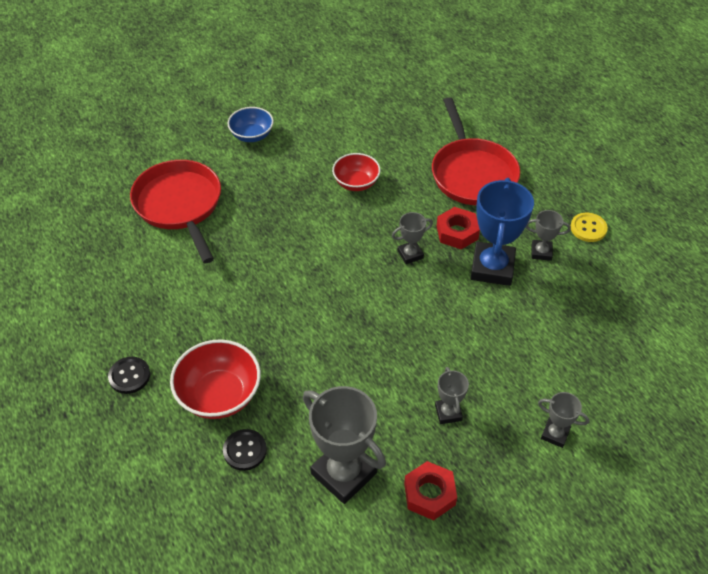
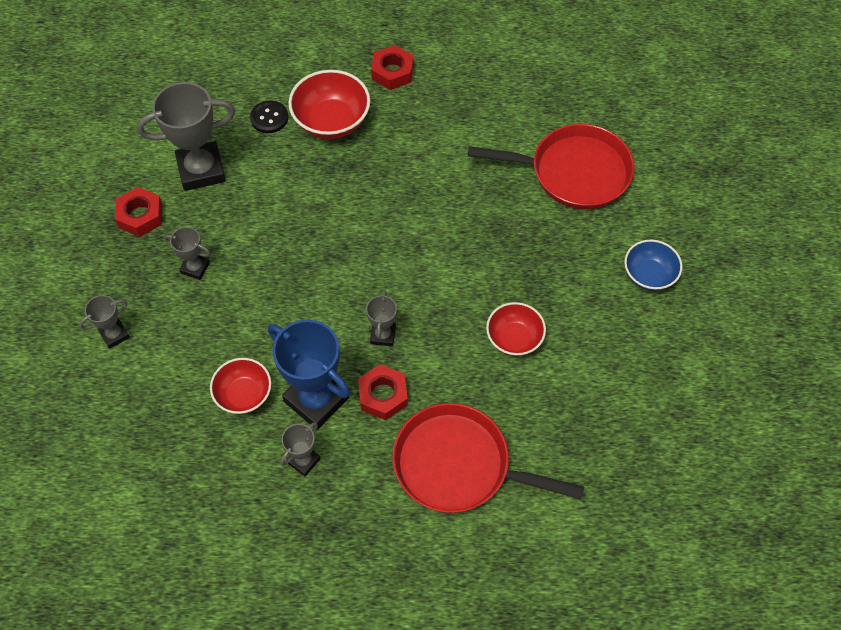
camera: 120 degrees right, 10 degrees up
(129, 376) = (392, 72): black button -> red nut
(526, 313) = (244, 395): none -> red bowl
(588, 228) = (301, 534): yellow button -> none

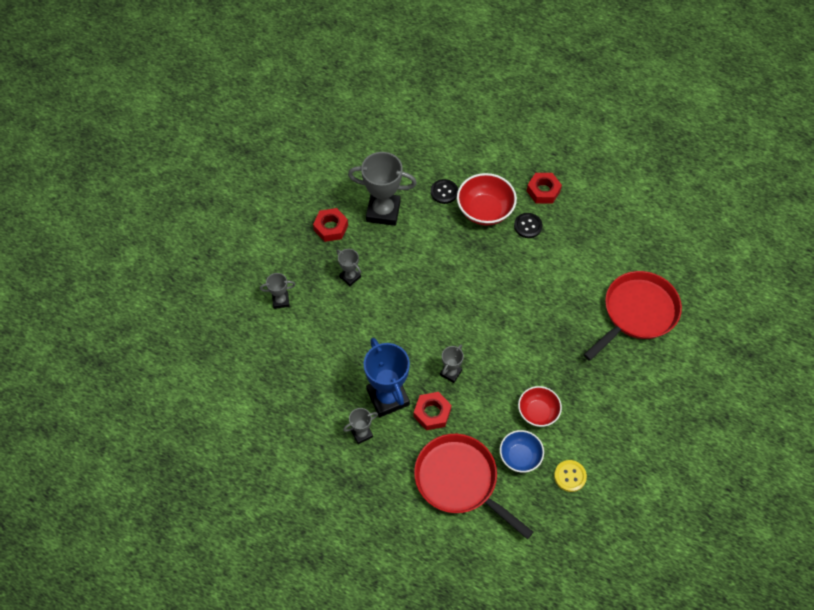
camera: 25 degrees right, 0 degrees up
(244, 395) = (343, 374): red bowl -> none
(393, 120) = (528, 226): none -> black button
(573, 172) = (637, 313): red pan -> red pan turned 75 degrees counterclockwise
(590, 400) = (570, 476): none -> yellow button
(649, 275) = (654, 408): blue bowl -> blue bowl (520, 456)

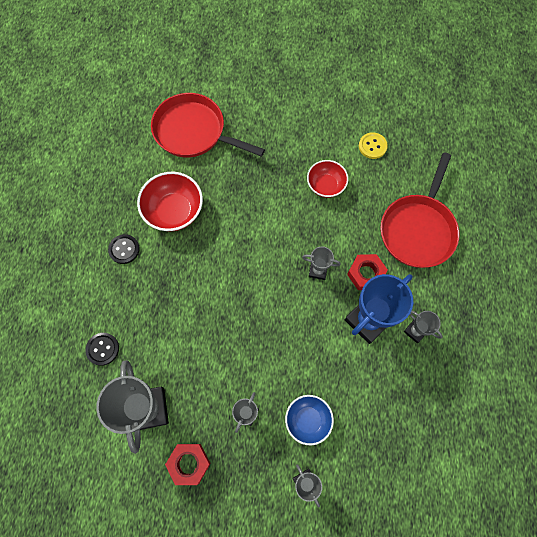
camera: 110 degrees left, 10 degrees up
(485, 210) = (116, 297): red bowl -> red bowl (174, 211)
(520, 456) = (373, 188): blue bowl -> blue bowl (308, 420)
(543, 191) = (74, 247): red nut -> none

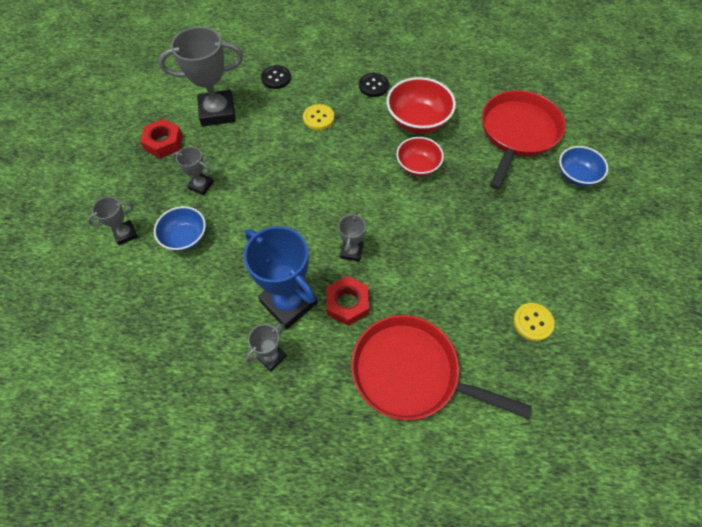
camera: 90 degrees right, 10 degrees down
(164, 302) = (318, 118): none -> yellow button
(241, 96) = (576, 176): none -> blue bowl
(325, 185) = (465, 263): red bowl -> red bowl (417, 166)

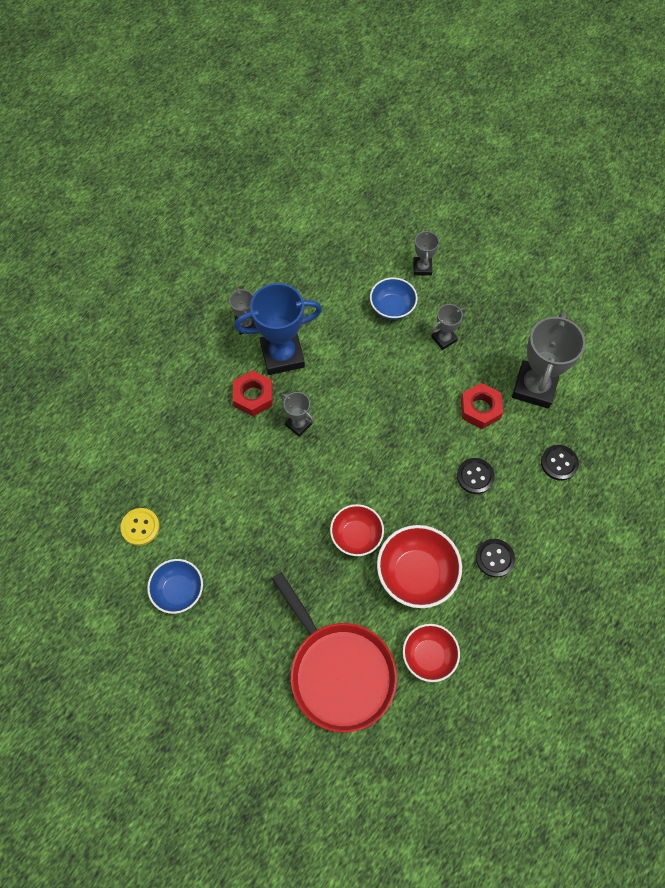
camera: 120 degrees right, 5 degrees up
(164, 142) = (515, 327): red nut -> red nut (480, 409)
(318, 118) = (475, 476): yellow button -> black button
(411, 372) = (168, 410): red pan -> none
(466, 93) = (428, 656): none -> red bowl
(576, 176) = (248, 690): blue bowl -> blue bowl (178, 590)

